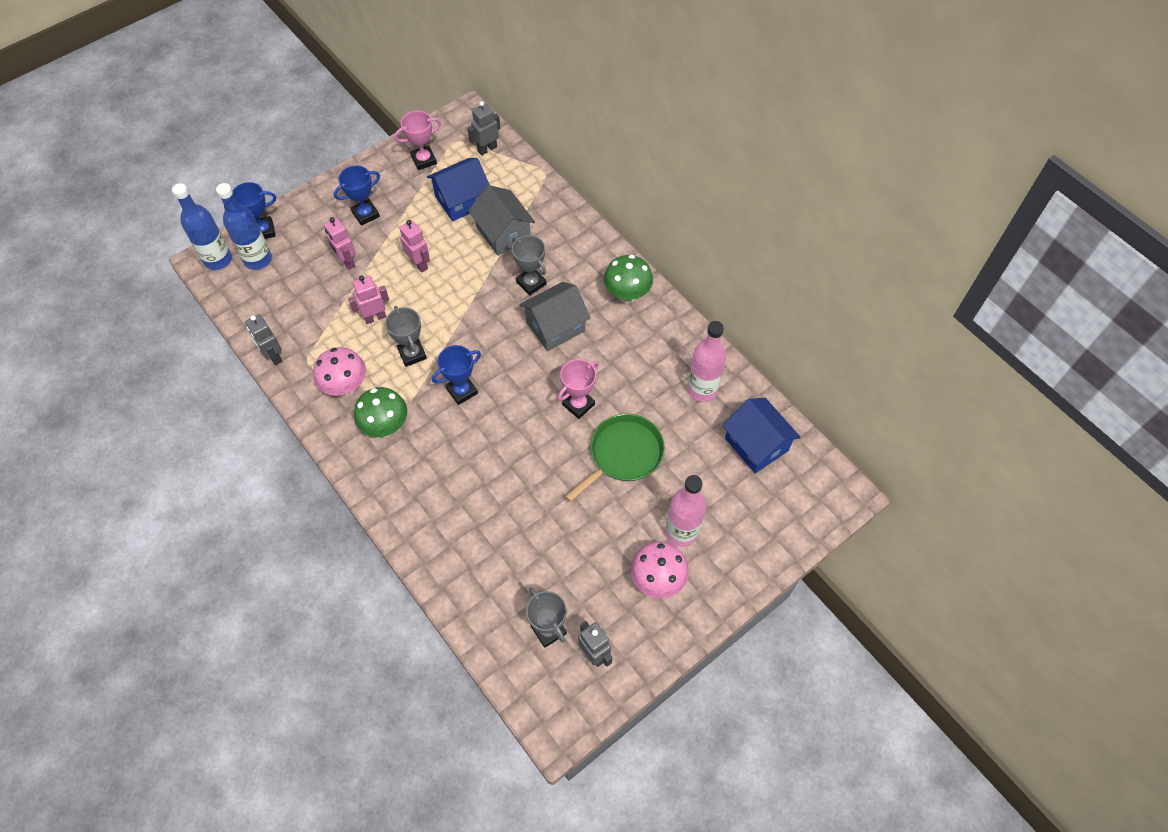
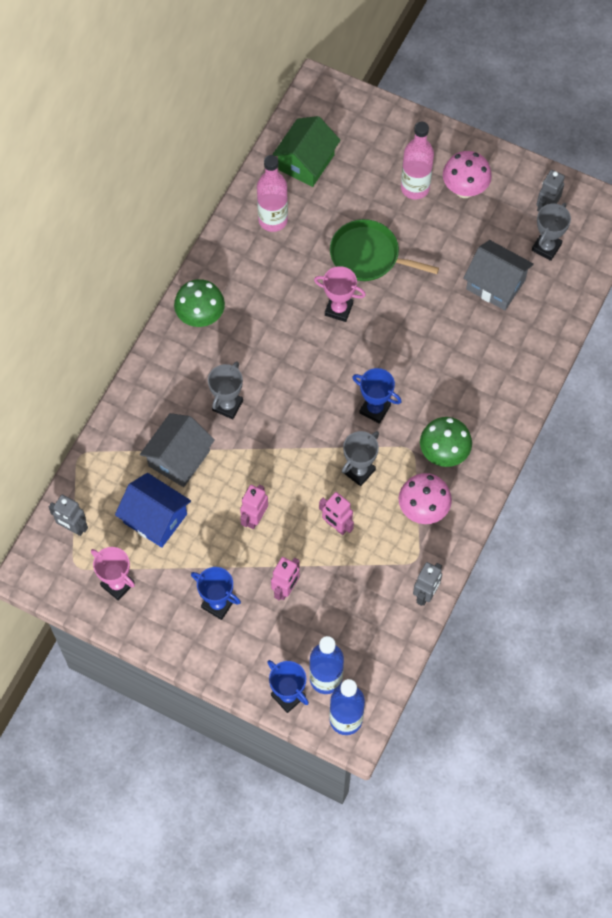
camera: 115 degrees left, 5 degrees up
(555, 326) = (266, 363): grey house -> grey house (495, 284)
(756, 444) = (306, 162): blue house -> green house

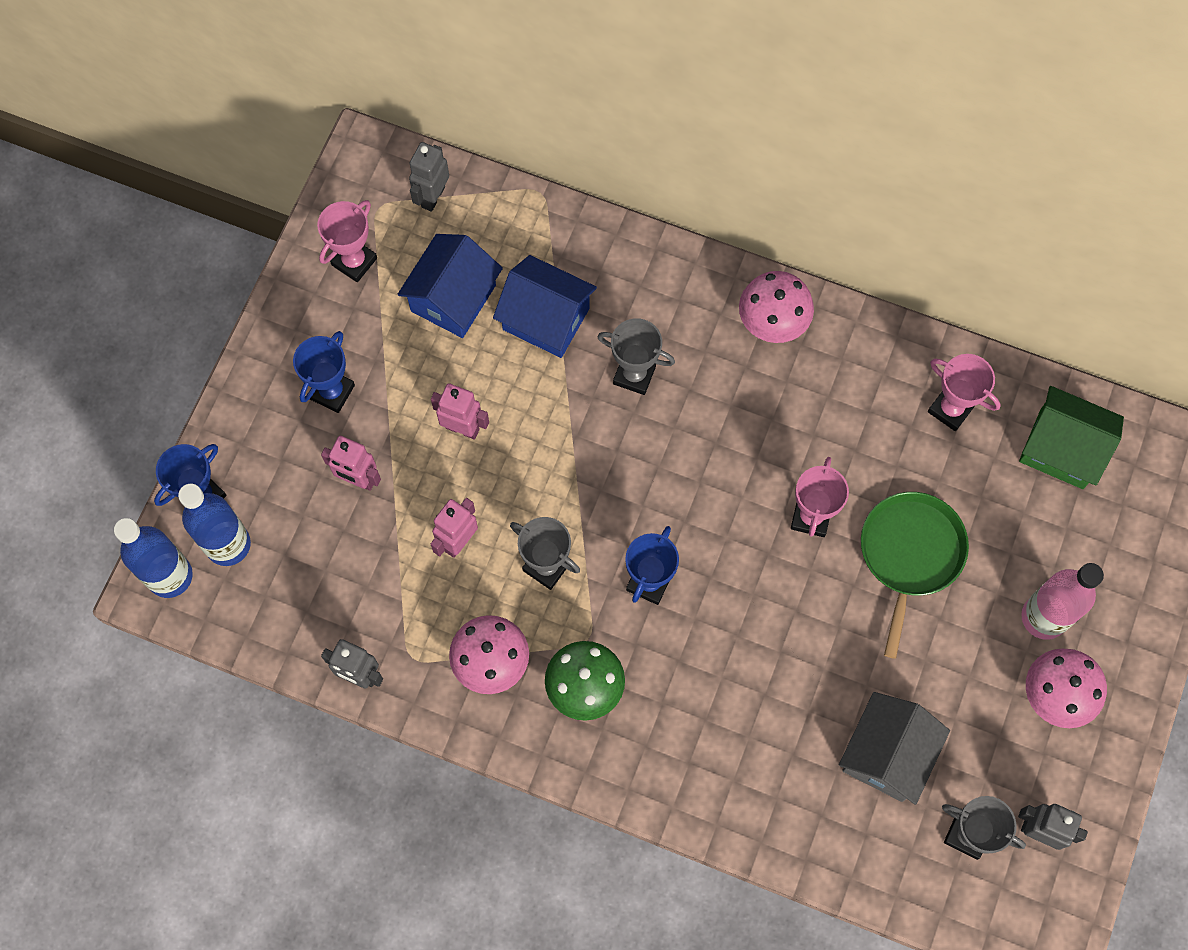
camera: 85 degrees right, 5 degrees up
(179, 458) = (546, 319): grey house -> blue house
(201, 317) = (772, 324): green mushroom -> pink mushroom
(273, 220) = (950, 409): pink bottle -> pink trophy

